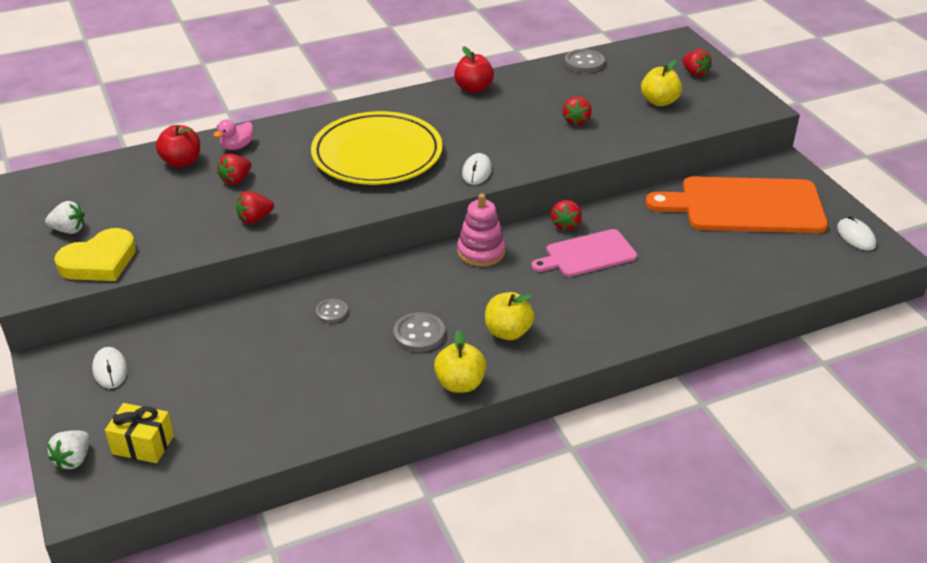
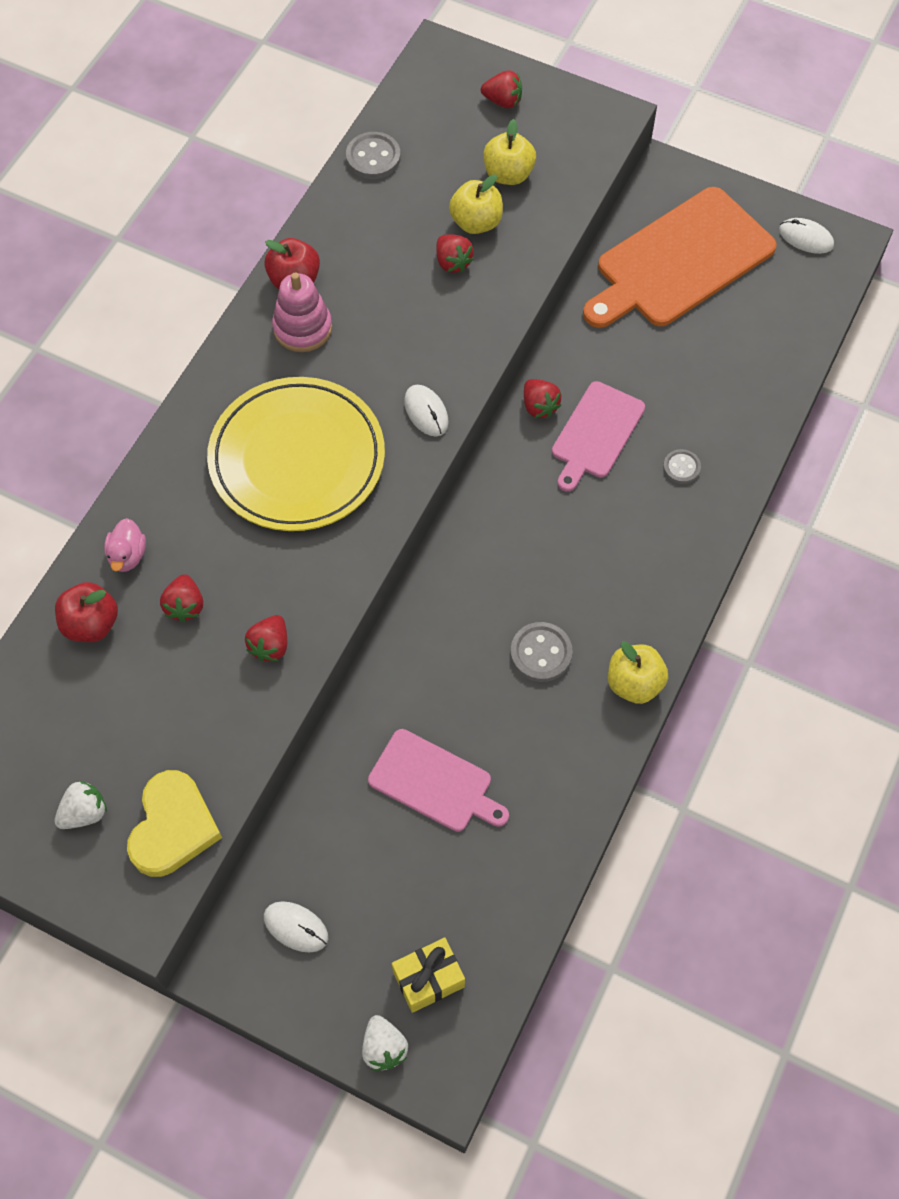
camera: 40 degrees left, 25 degrees up
(274, 355) = (434, 783): none -> pink cutting board
(332, 312) = (432, 689): grey button -> grey button (681, 467)
(481, 252) = (495, 503): pink stacking toy -> pink stacking toy (302, 328)
(508, 332) = (617, 589): yellow apple -> yellow apple (476, 222)

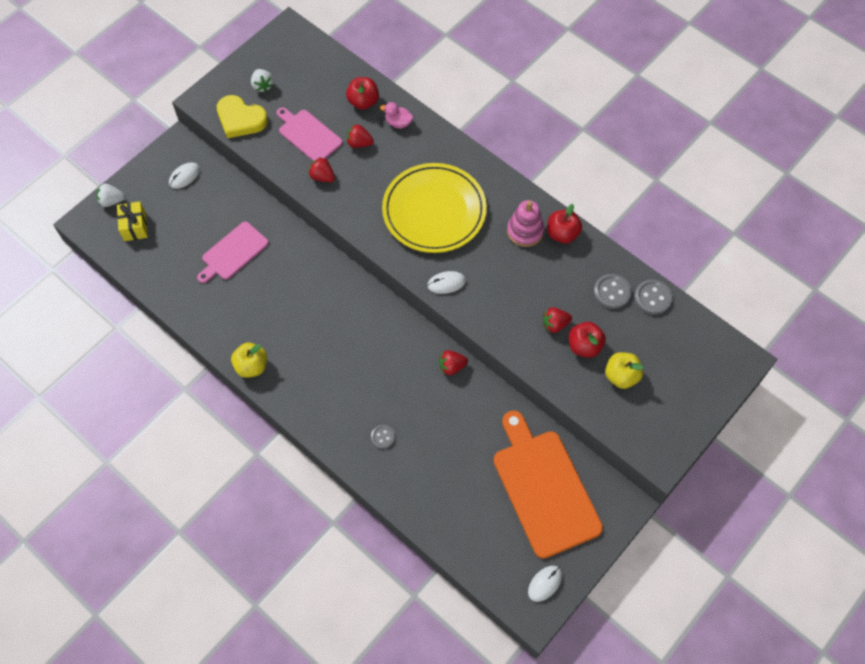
camera: 105 degrees right, 0 degrees up
(476, 222) = (584, 346): yellow apple -> red apple
(503, 101) = (688, 390): red strawberry -> none
(541, 653) = (287, 323): grey button -> grey button (612, 292)
(596, 433) = (422, 394): pink cutting board -> pink cutting board (308, 135)

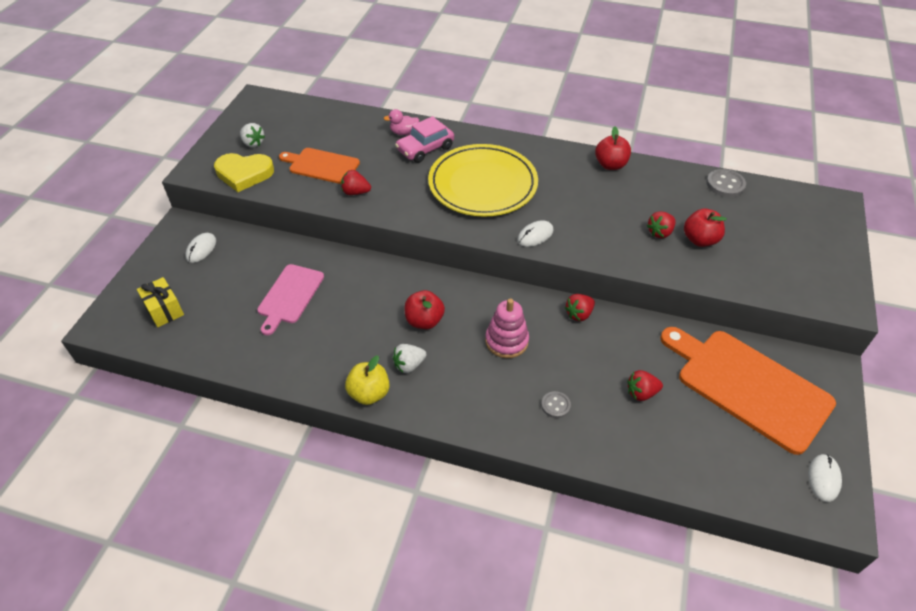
camera: 25 degrees left, 15 degrees down
(112, 201) = (126, 296): white strawberry -> white strawberry (409, 365)
(308, 135) = (321, 165): pink cutting board -> orange cutting board
(359, 143) = (376, 157): red strawberry -> red strawberry (641, 393)
(363, 102) = (360, 127): red apple -> red apple (424, 321)
(407, 149) = (425, 149): none -> pink car
(525, 231) = (577, 173): pink stacking toy -> pink stacking toy (506, 341)
(612, 292) = (688, 192): grey button -> none
(621, 376) = (752, 251): yellow apple -> none

